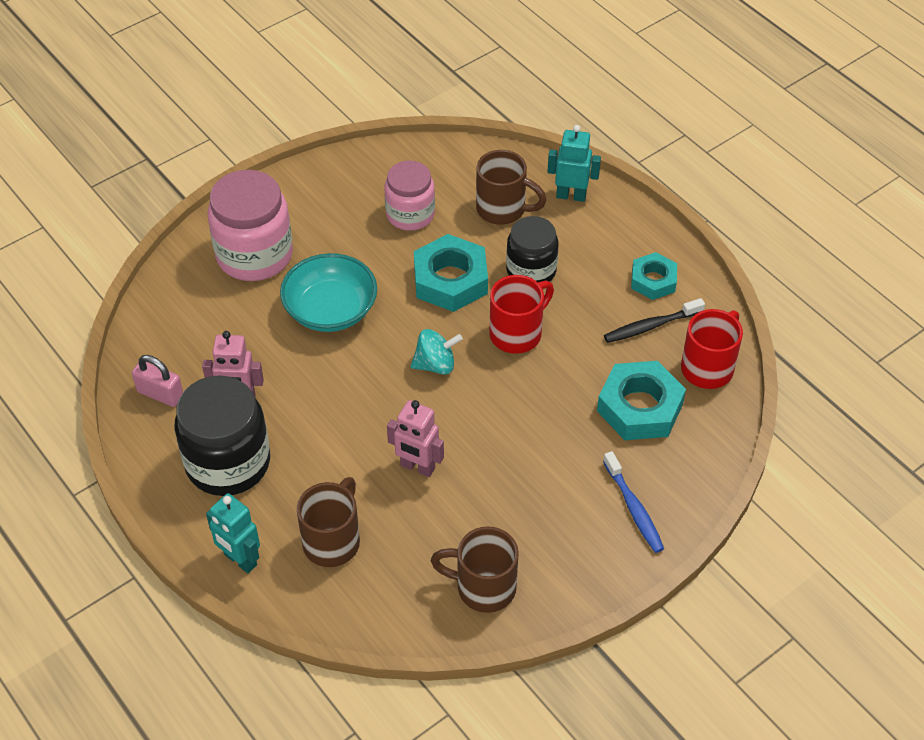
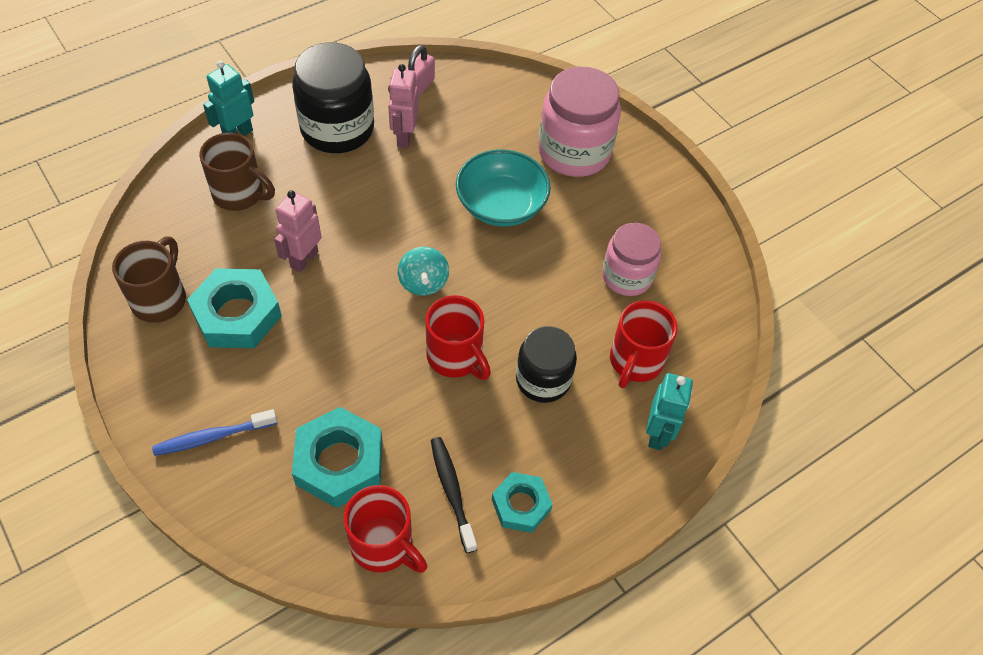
camera: 90 degrees right, 5 degrees up
(450, 280) = (533, 304): turquoise nut -> turquoise nut (237, 315)
(503, 209) = (635, 362): brown mug -> red mug

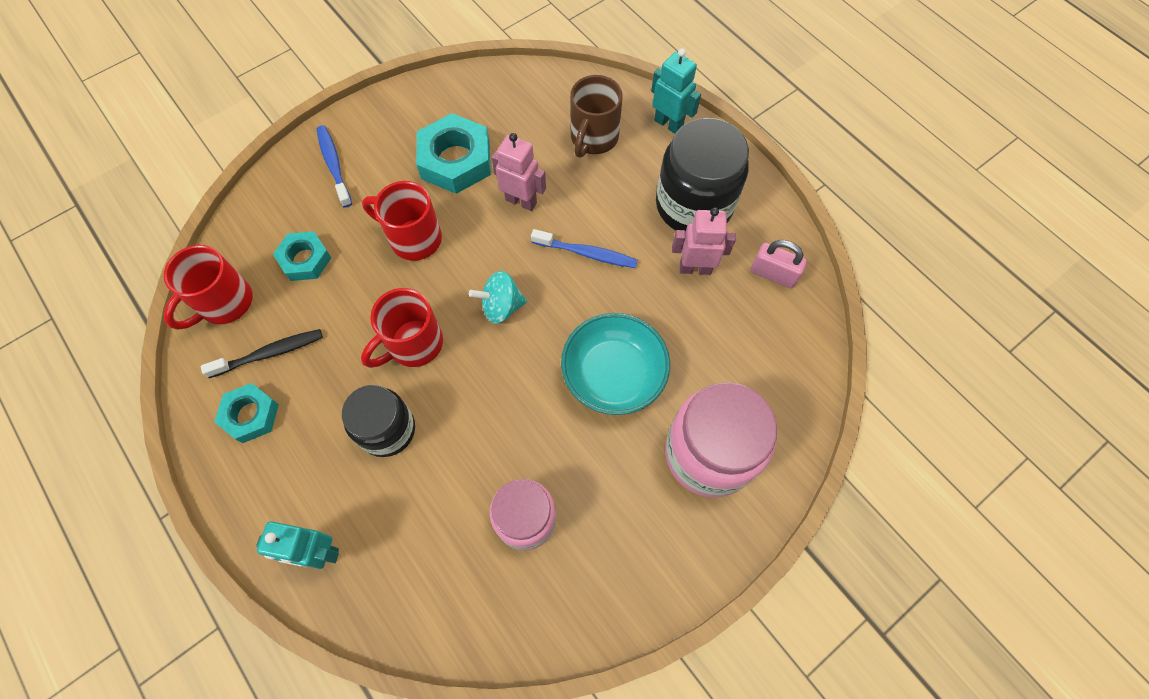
camera: 90 degrees right, 10 degrees up
(160, 299) = (469, 104): brown mug -> none
(339, 462) = (305, 259): turquoise nut -> turquoise nut, size x0.62
(375, 212) = (587, 253): none -> blue toothbrush
(635, 362) = (409, 528): red mug -> red mug (414, 238)

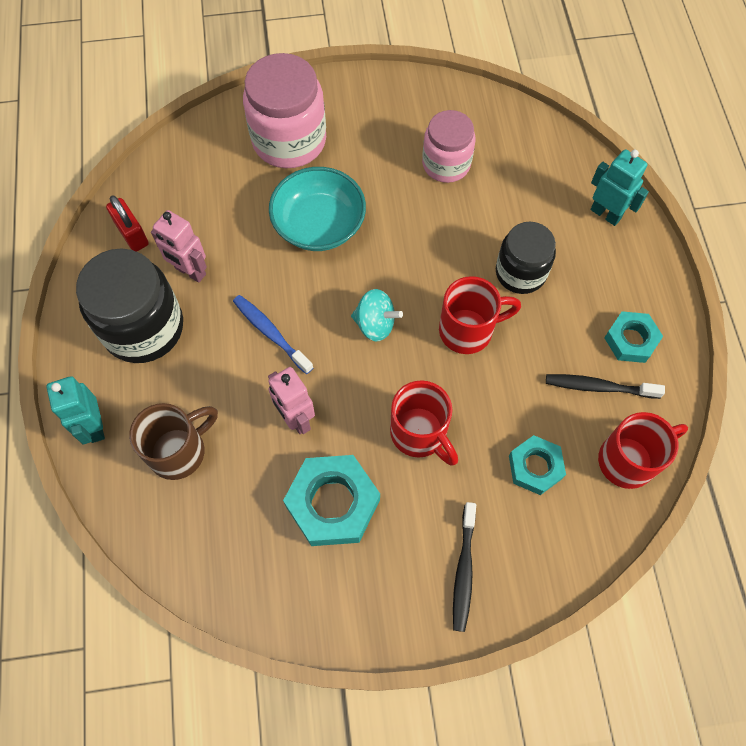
camera: 150 degrees left, 0 degrees up
(334, 165) = (463, 571): blue toothbrush -> black toothbrush
(773, 274) = (132, 234): pink padlock -> red padlock

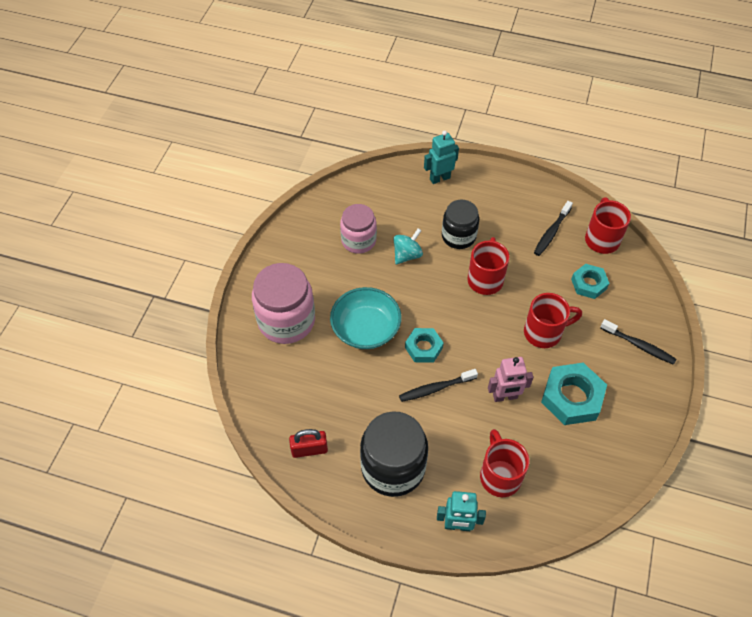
camera: 65 degrees left, 10 degrees down
(179, 451) = (499, 475): brown mug -> red mug
(190, 271) = (362, 421): pink robot -> none
(270, 333) = (435, 388): blue toothbrush -> black toothbrush
(375, 324) = (458, 326): turquoise spinning top -> turquoise spinning top (407, 255)
(631, 340) = (528, 204): turquoise nut -> turquoise nut (423, 347)

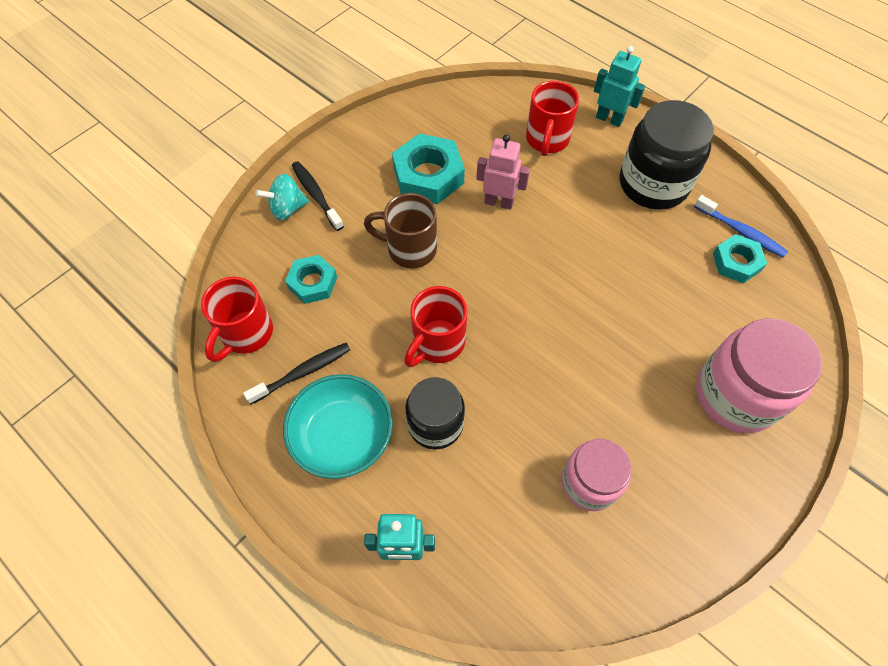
camera: 155 degrees left, 5 degrees up
(309, 449) = (741, 232): red padlock -> blue toothbrush
(366, 329) = (629, 340): turquoise bowl -> turquoise bowl (342, 436)
(407, 255) = (526, 425): turquoise spinning top -> turquoise spinning top (287, 209)
(423, 347) = (564, 288): turquoise nut -> turquoise nut (736, 262)
(435, 388) = (572, 239): black toothbrush -> none
(544, 332) = (409, 249): red mug -> brown mug

